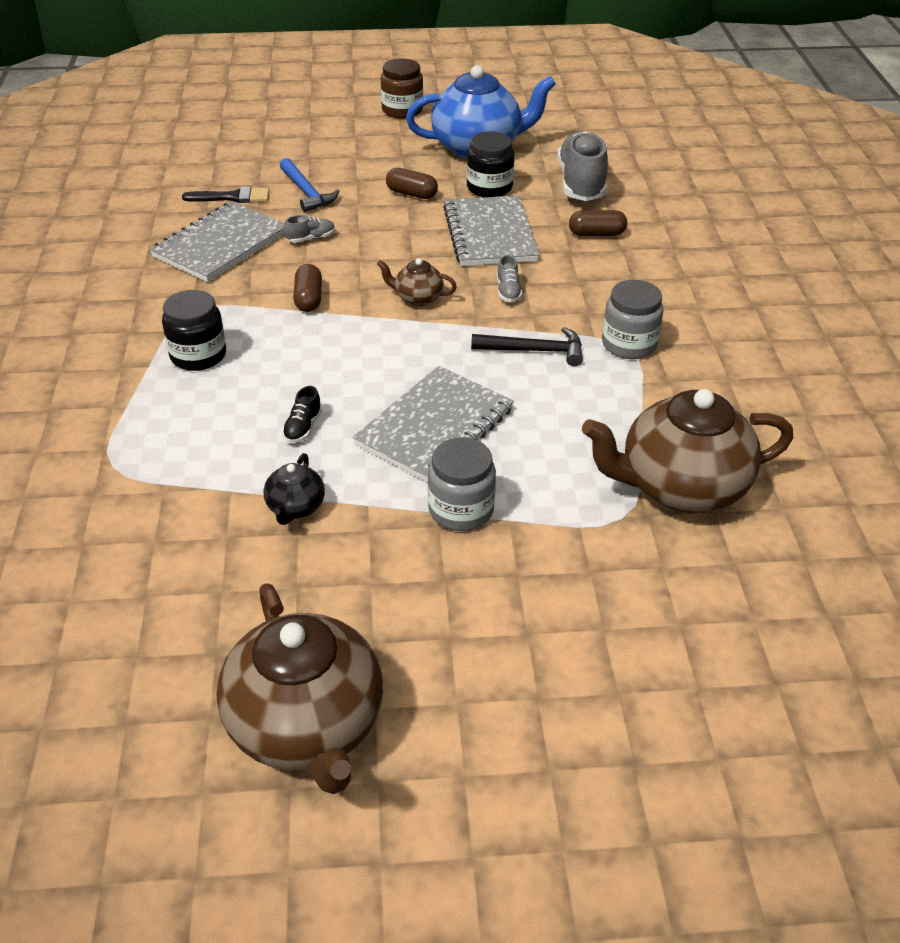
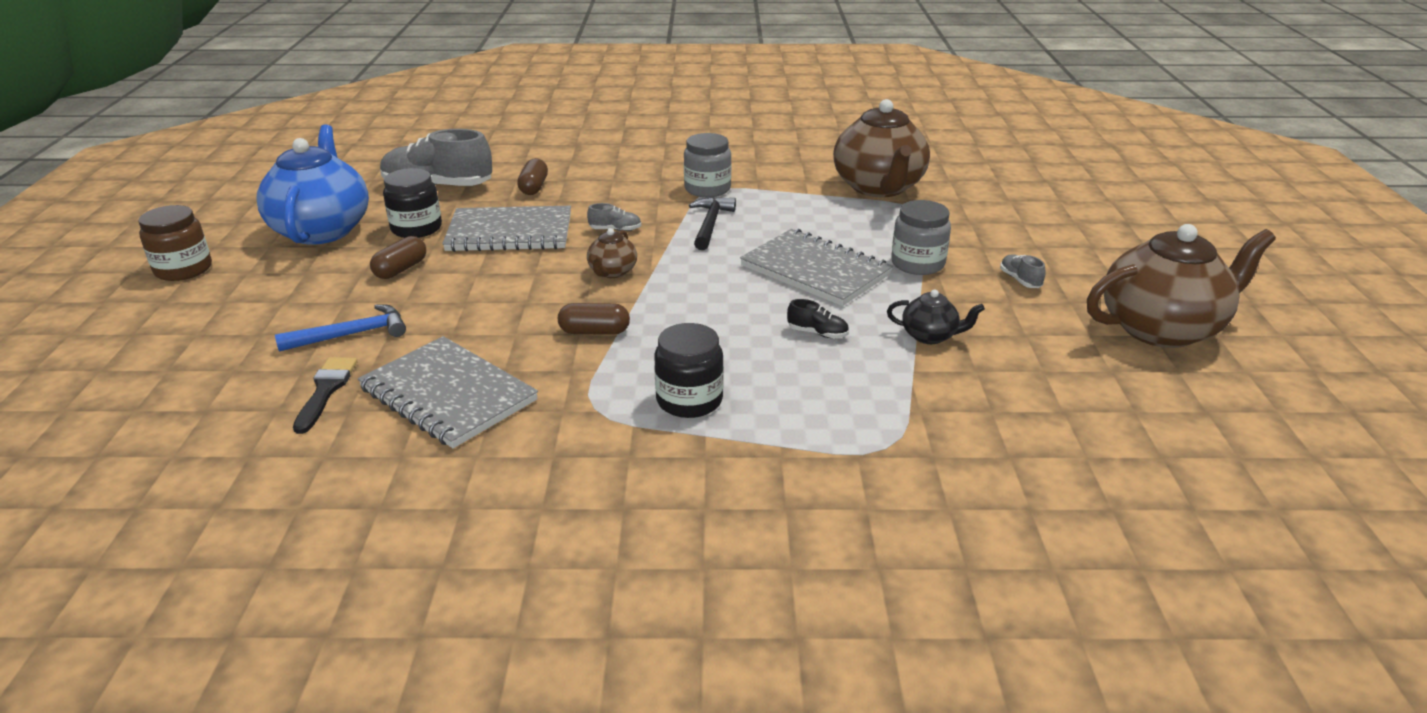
camera: 85 degrees left, 10 degrees down
(311, 238) = (466, 331): grey shoe -> grey shoe (1020, 280)

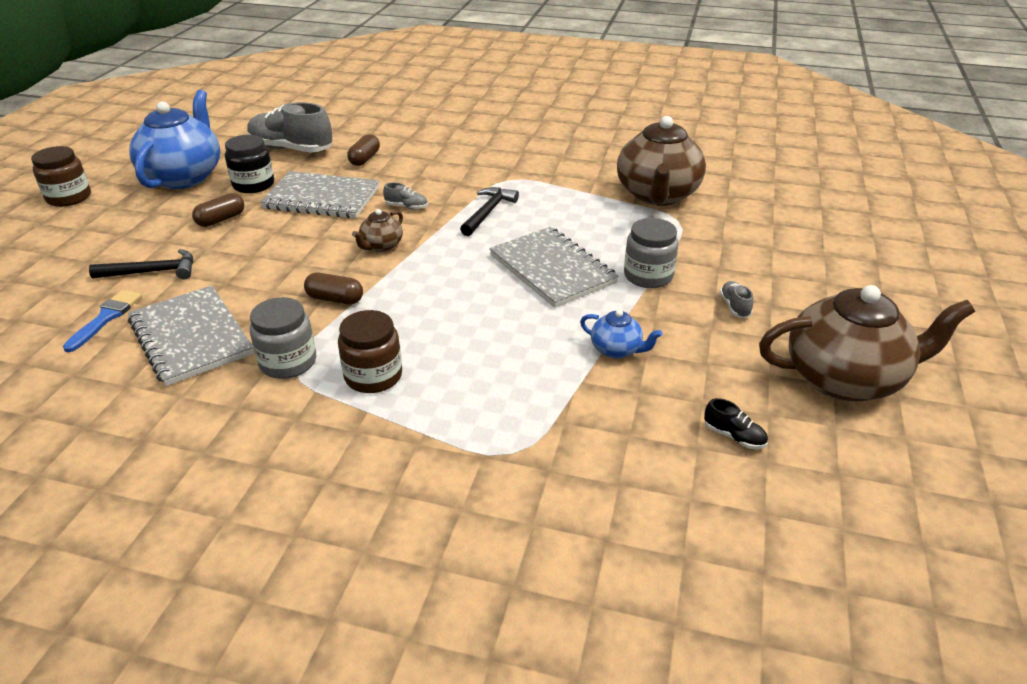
camera: 15 degrees right, 5 degrees up
(326, 390) = (106, 318): black brush -> blue brush
(352, 334) = (152, 272): blue hammer -> black hammer
(689, 400) = (373, 376): black jar -> brown jar
(707, 189) = (505, 178): grey jar -> grey jar (288, 362)
(817, 333) = (518, 331): black shoe -> black shoe (734, 436)
(930, 336) = (617, 350): black teapot -> blue teapot

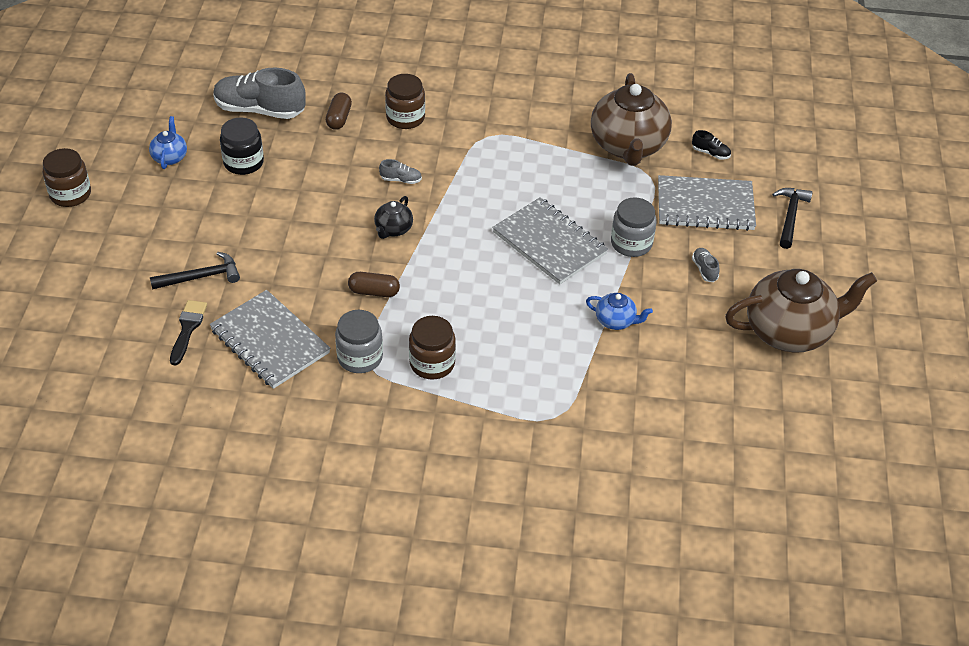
camera: 10 degrees left, 10 degrees up
(106, 318) = (187, 329): blue brush -> black brush
(184, 177) = (170, 157): blue teapot -> blue teapot, size x0.45
(221, 219) = (233, 210): brown capsule -> none
(322, 198) = (317, 175): grey notebook -> grey notebook (705, 206)
(381, 246) = (393, 229): brown teapot -> black teapot
(430, 162) = (405, 118): none -> brown jar
(488, 212) = (478, 180): black hammer -> black hammer (790, 216)
(734, 436) = (710, 388): black shoe -> black shoe (710, 153)

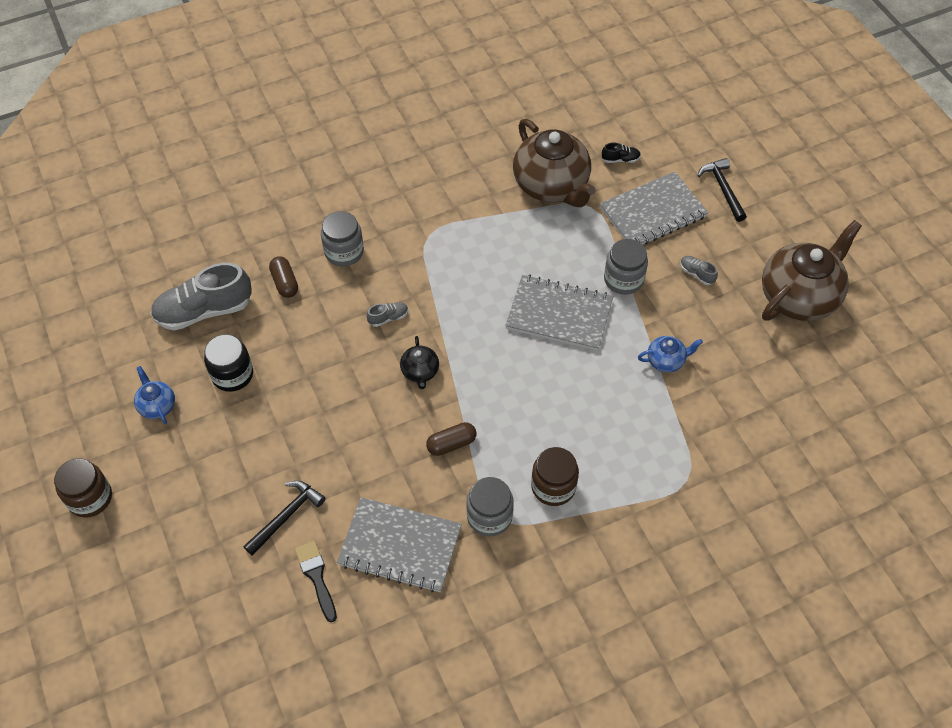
camera: 30 degrees left, 10 degrees up
(405, 118) = (344, 252): brown jar -> grey jar

